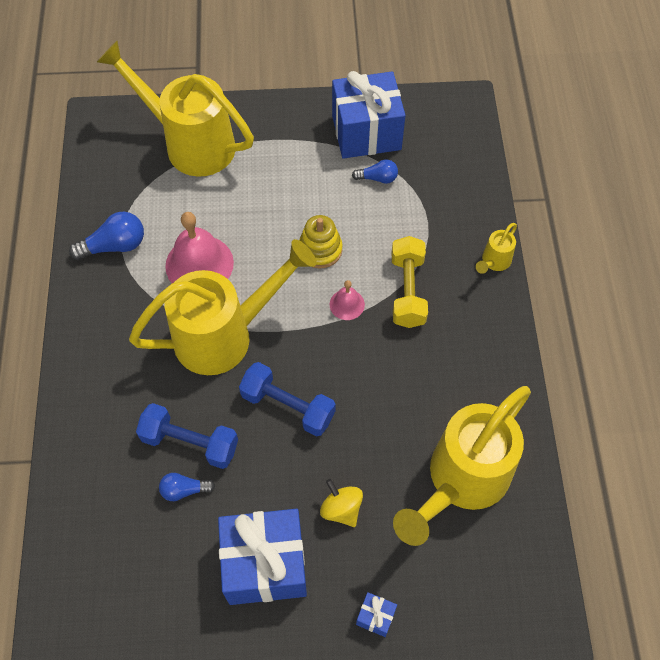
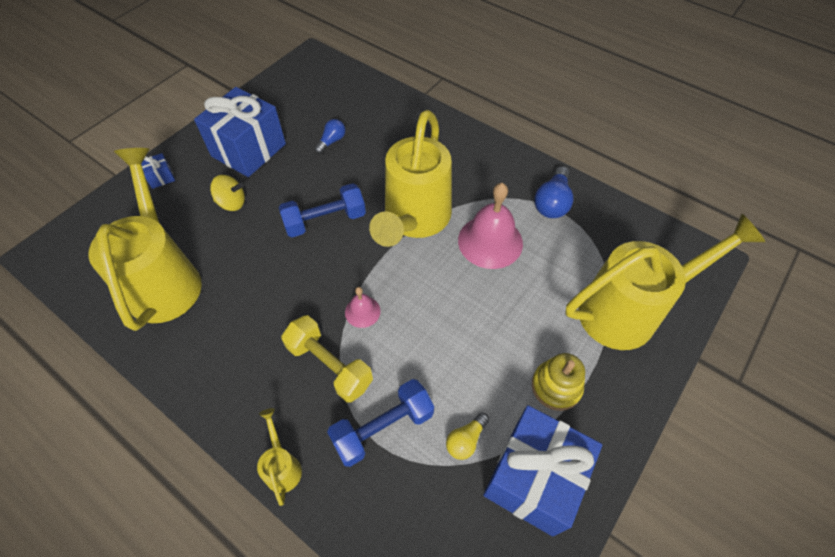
camera: 130 degrees right, 5 degrees down
(190, 443) = (357, 159): blue dumbbell -> blue dumbbell (383, 428)
(320, 250) = (430, 330): yellow stacking toy -> yellow stacking toy (556, 386)
(377, 178) = (466, 440): blue light bulb -> yellow light bulb

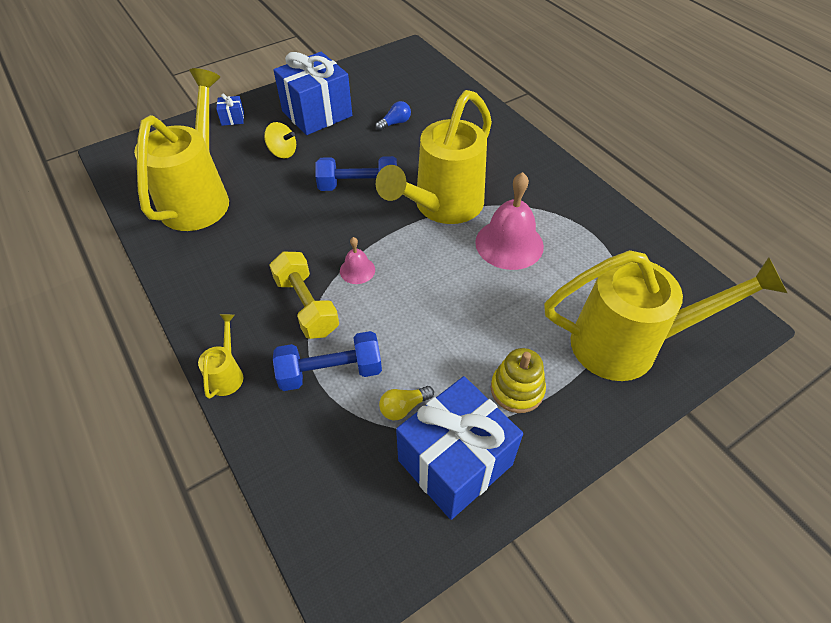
camera: 20 degrees right, 5 degrees down
(552, 202) = (590, 226): blue light bulb -> none

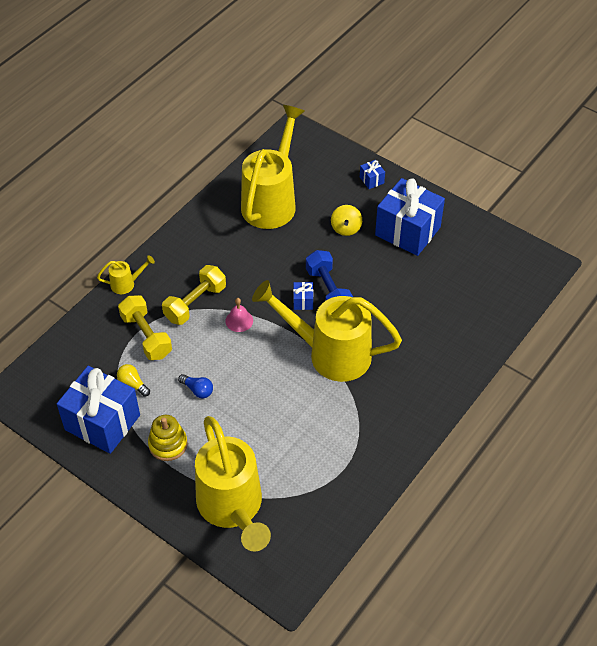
camera: 70 degrees right, 0 degrees up
(199, 197) = (272, 201): yellow watering can -> yellow watering can turned 60 degrees counterclockwise
(330, 372) = (146, 336): blue dumbbell -> yellow dumbbell
(360, 209) = (303, 301): none -> blue gift
(395, 123) = (423, 289): blue light bulb -> blue light bulb (197, 390)
(509, 244) = (307, 409): pink bell -> none

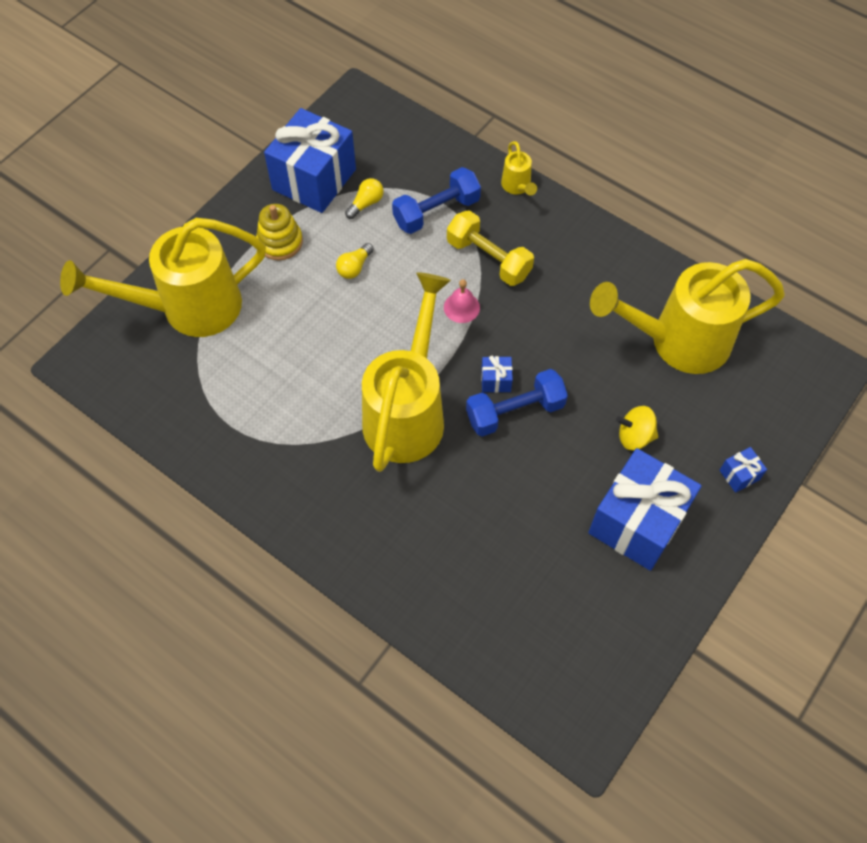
camera: 90 degrees right, 10 degrees up
(146, 336) = (436, 212): yellow dumbbell -> blue dumbbell
(197, 390) = (354, 267): blue light bulb -> yellow light bulb
(272, 201) = (678, 341): yellow watering can -> yellow watering can turned 150 degrees clockwise

